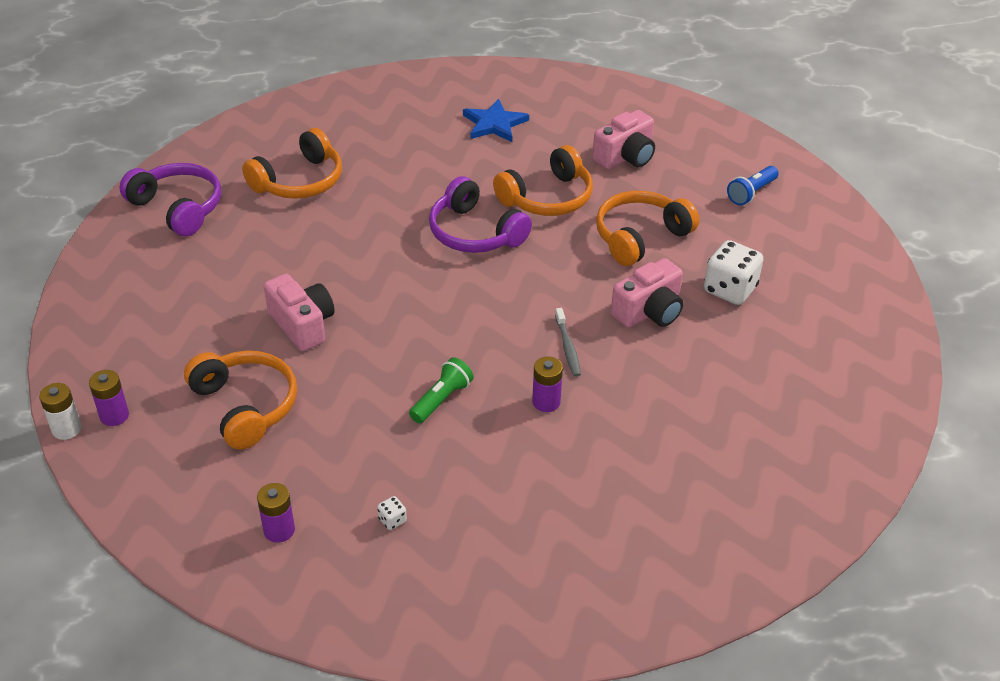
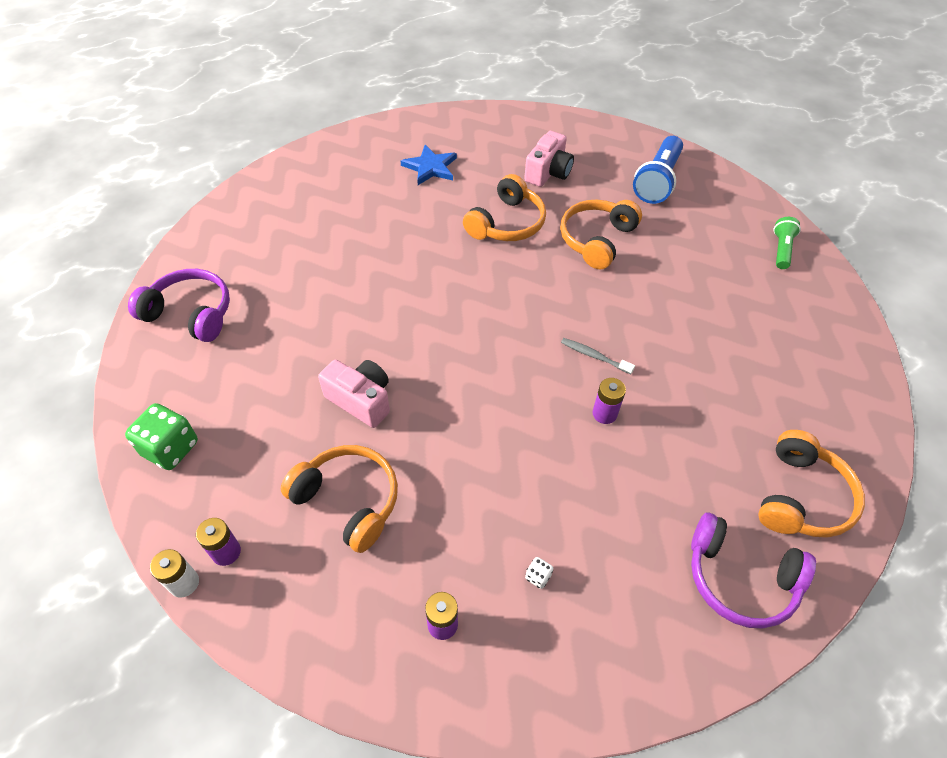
camera: 20 degrees left, 10 degrees up
(105, 319) = (170, 448): none -> green dice
(299, 181) = (291, 259): orange headphones -> orange headphones (801, 497)
(441, 399) = (518, 438): green flashlight -> green flashlight (781, 250)
(475, 233) = (465, 270): purple headphones -> purple headphones (740, 578)
(568, 347) = (594, 356): grey toothbrush -> grey toothbrush turned 150 degrees clockwise
(649, 312) = (639, 305): pink camera -> none
(730, 289) = (688, 268): white dice -> none
(751, 193) = (657, 181): blue flashlight -> blue flashlight, size x1.75

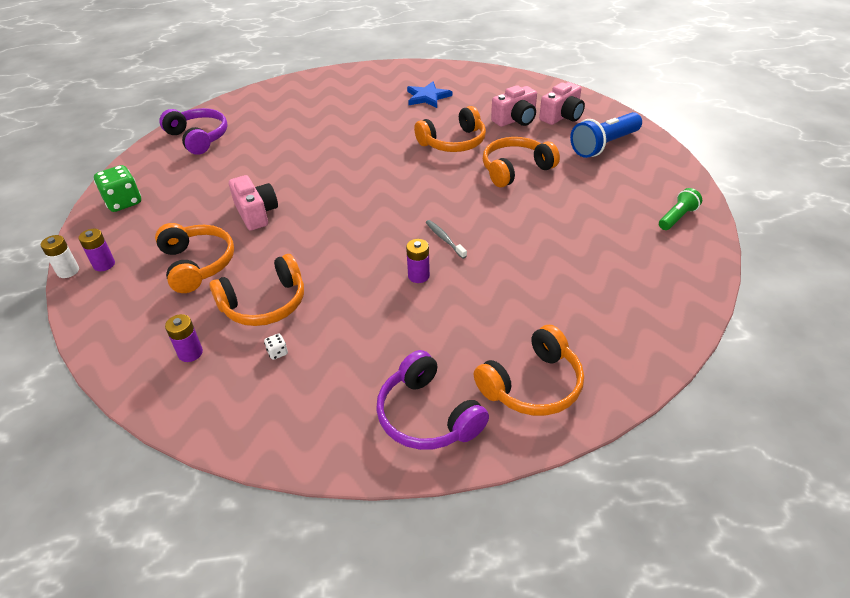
camera: 30 degrees right, 10 degrees down
(472, 520) = (265, 304): none -> orange headphones
(591, 155) = (562, 116): none -> pink camera

